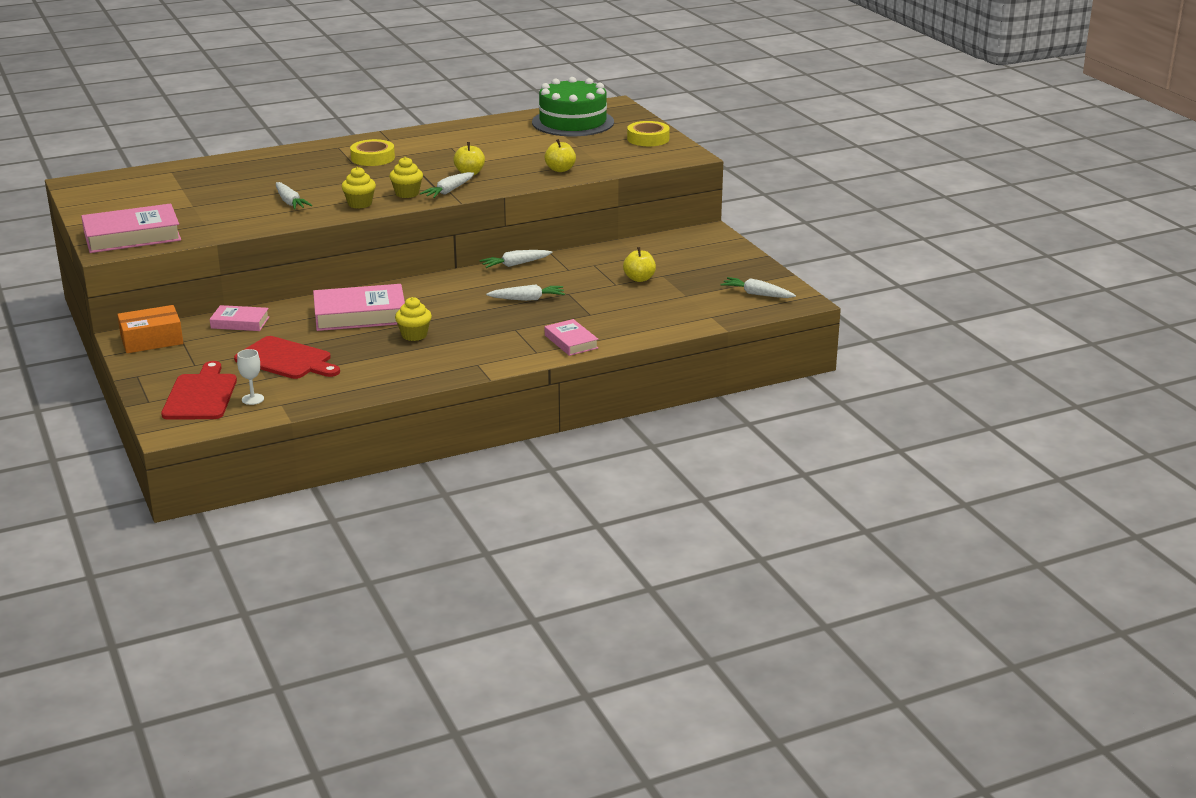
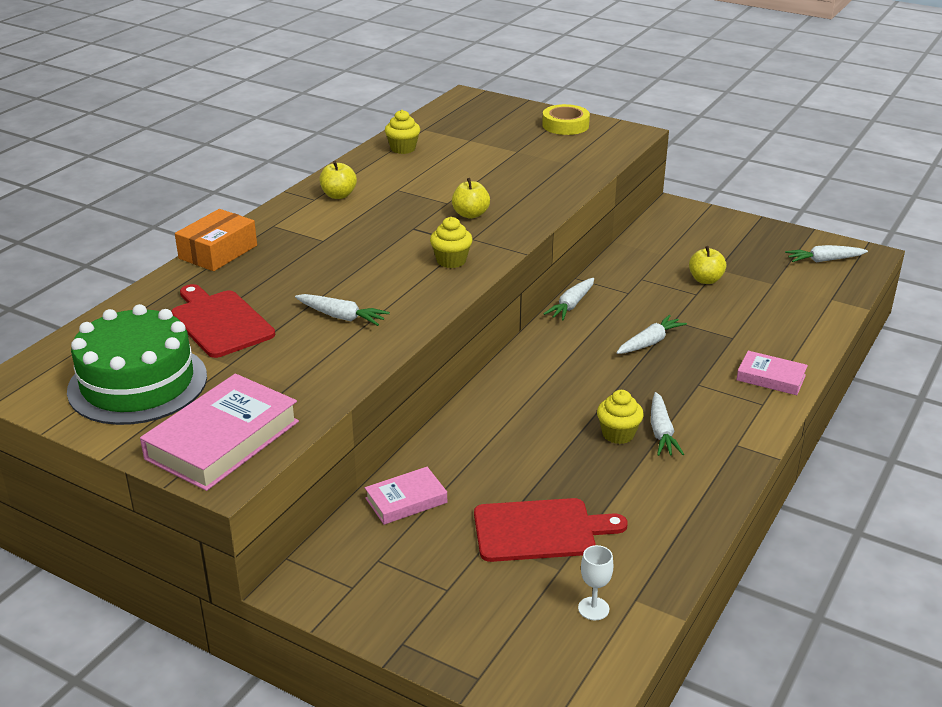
camera: 35 degrees left, 5 degrees up
(151, 340) = (337, 576): orange box -> orange box (218, 252)
(201, 395) = (526, 634): red cutting board -> red cutting board (220, 322)
(360, 204) = (424, 291): yellow cupcake -> yellow cupcake (403, 148)
(360, 315) = (521, 431): pink book -> none
(373, 158) = (336, 227): yellow tape -> none
(449, 191) = (489, 243): white carrot -> white carrot (661, 432)
(560, 169) = (549, 183): yellow apple -> yellow apple (338, 195)
(573, 122) = (465, 126): green cake -> green cake (137, 383)

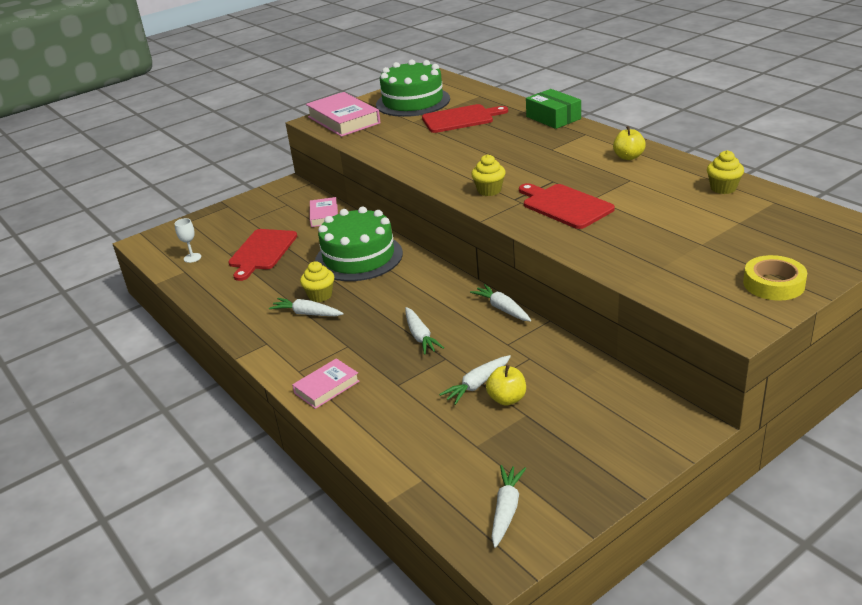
camera: 115 degrees right, 0 degrees up
(218, 252) = (553, 118): orange box -> green box
(341, 317) = (439, 151): white carrot -> white carrot (477, 384)
(470, 214) = (565, 205): yellow apple -> red cutting board
(514, 429) = (359, 257): none -> green cake

